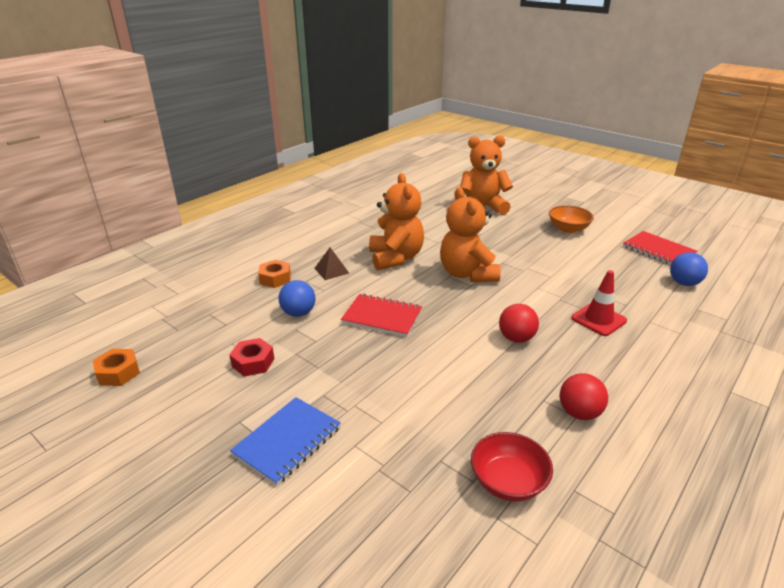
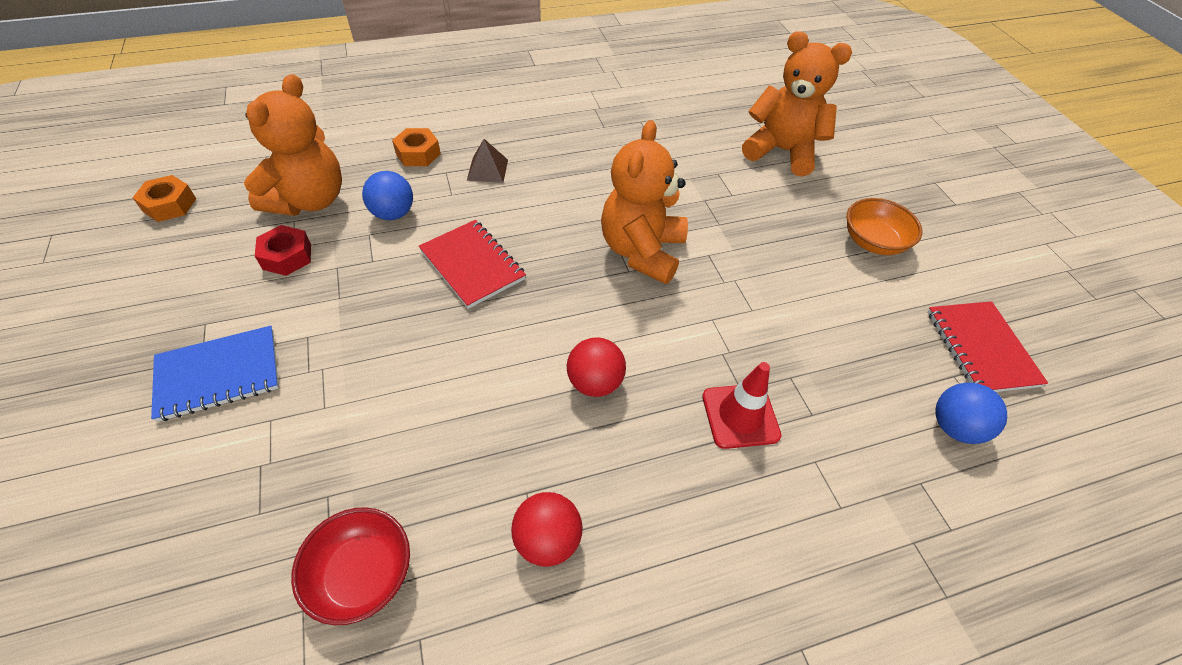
camera: 30 degrees right, 20 degrees up
(395, 258) = (579, 185): orange teddy bear -> orange teddy bear (309, 200)

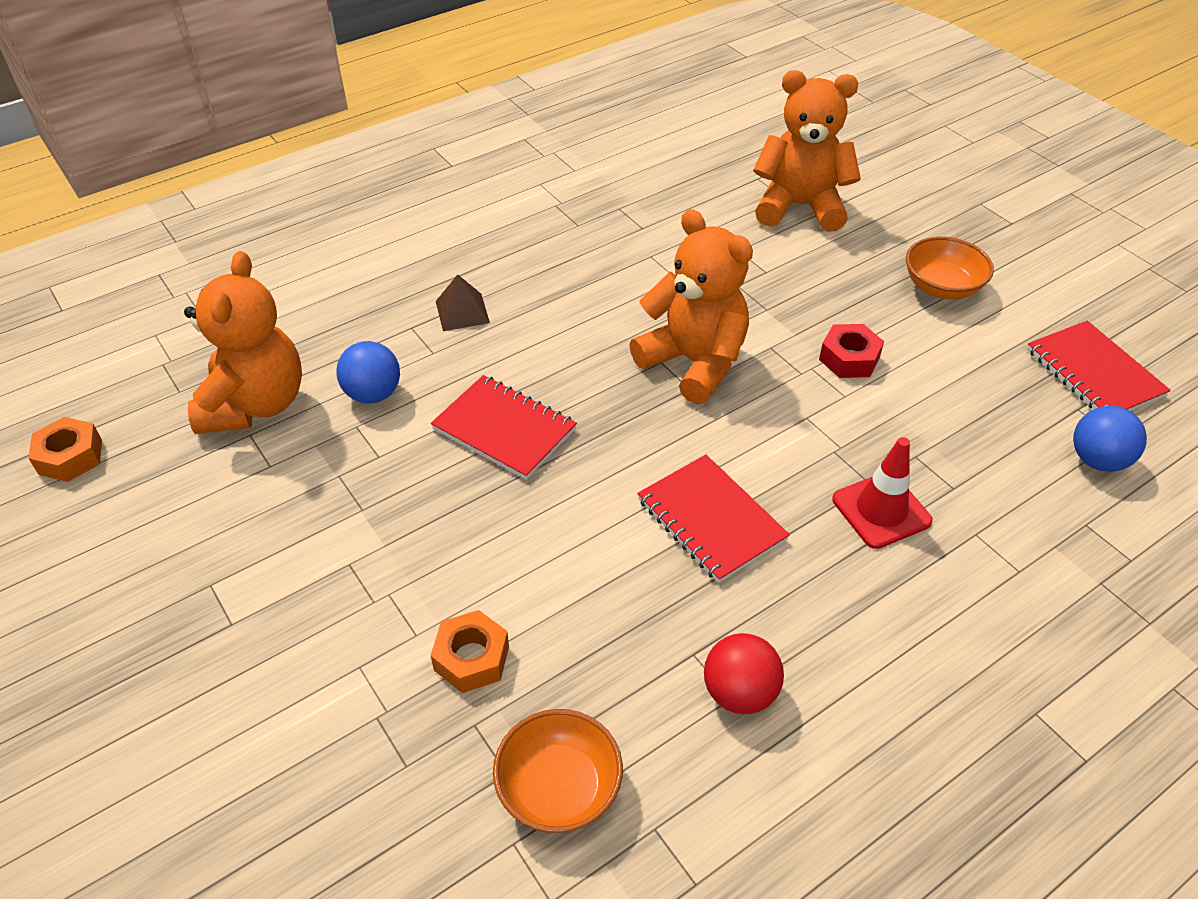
camera: 15 degrees left, 5 degrees down
(219, 374) = (265, 636): blue notebook -> none
(287, 256) = (267, 479): red nut -> red nut (849, 358)
(362, 574) = (559, 788): red bowl -> orange bowl
(418, 154) = (363, 313): orange nut -> orange nut (472, 658)
(594, 382) = (711, 520): red ball -> red notebook
(641, 251) = (694, 362): orange teddy bear -> orange teddy bear turned 135 degrees clockwise

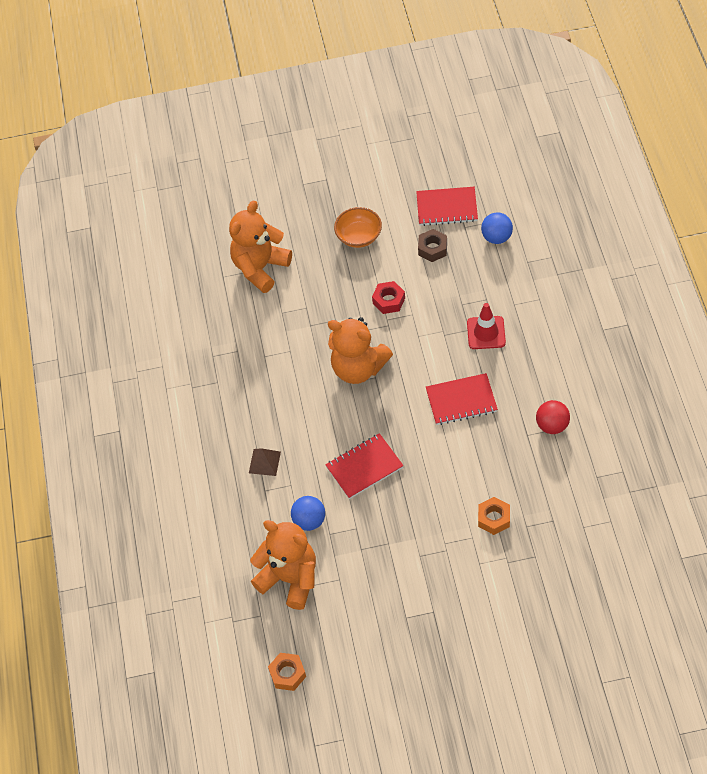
camera: 60 degrees left, 10 degrees up
(559, 788) = (567, 504): orange bowl -> none
(694, 362) = (358, 368): orange teddy bear -> orange teddy bear turned 135 degrees counterclockwise
(996, 381) = (432, 249): none -> brown nut

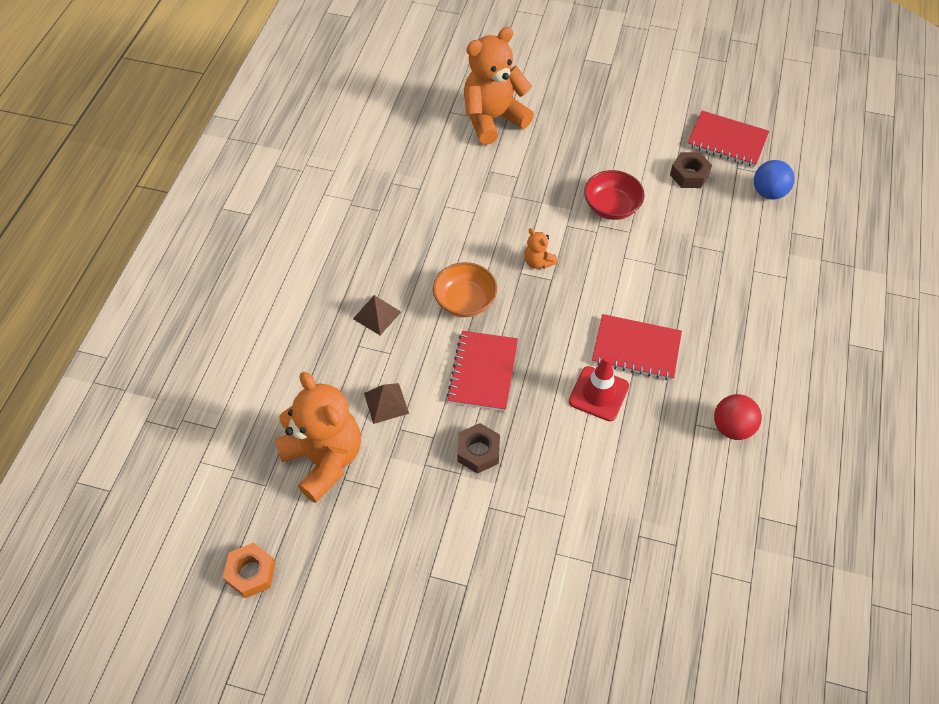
camera: 20 degrees right, 0 degrees up
(309, 521) = (386, 403): blue ball -> brown pyramid
(358, 368) = (538, 262): orange teddy bear -> orange teddy bear, size x0.44
(359, 236) = (614, 131): orange bowl -> orange bowl (465, 301)
(364, 467) = (483, 372): red notebook -> red notebook turned 75 degrees counterclockwise
(388, 301) = (611, 207): red nut -> red bowl
(392, 523) = (478, 452): none -> brown nut
(486, 333) = (704, 287): red traffic cone -> red traffic cone (598, 394)
(494, 518) = (603, 506): orange nut -> none

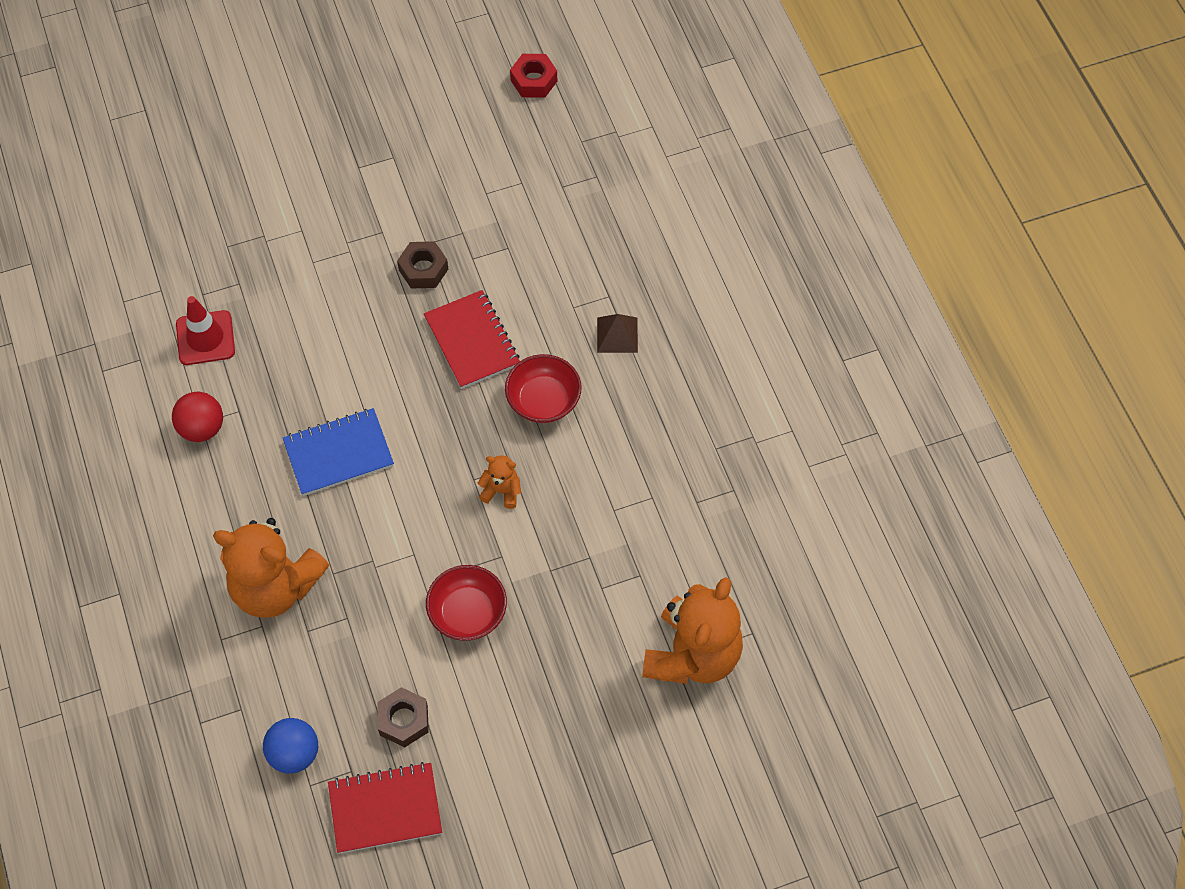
camera: 145 degrees right, 5 degrees up
(251, 573) = (534, 80): orange nut -> red nut
(324, 459) = (551, 187): orange teddy bear -> orange teddy bear (275, 586)
(386, 403) = (538, 261): brown pyramid -> none
(465, 301) = (543, 400): orange bowl -> red bowl
(598, 394) = (348, 385): red traffic cone -> red traffic cone (205, 338)
(636, 349) = (338, 453): red notebook -> blue notebook

